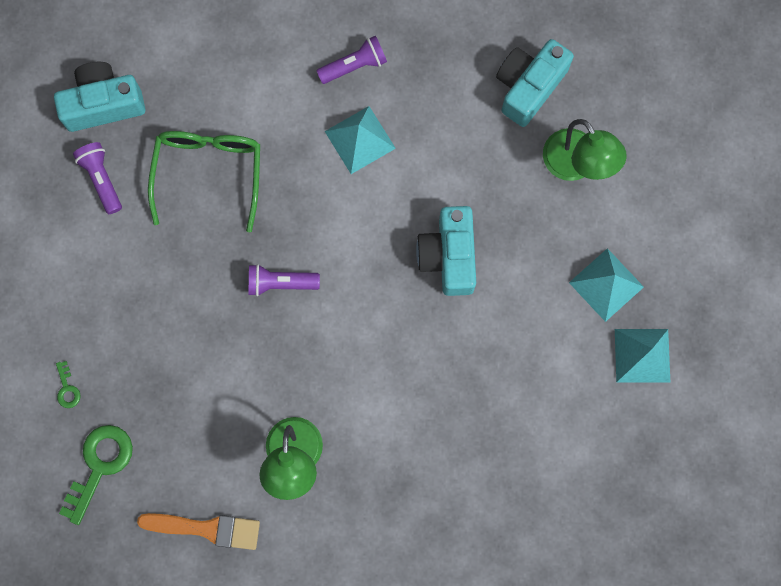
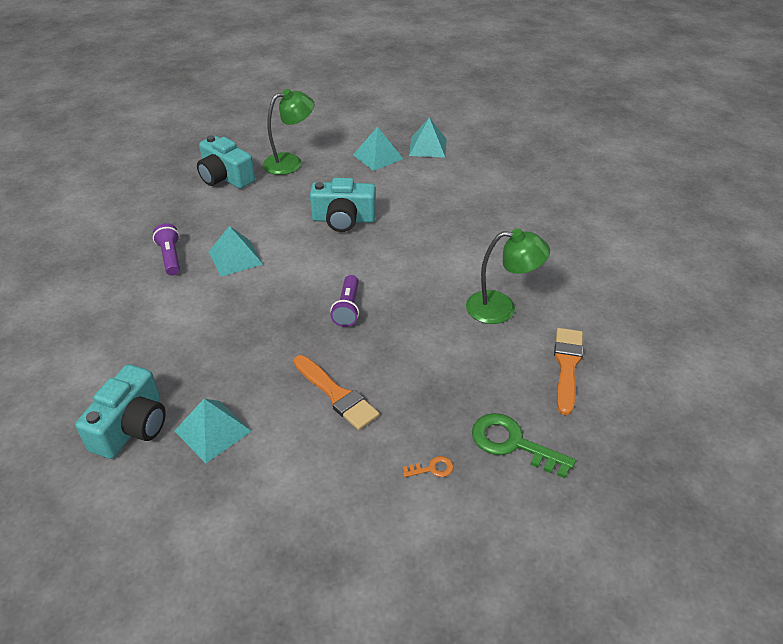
camera: 85 degrees left, 35 degrees down
(67, 389) = (432, 468): green key -> orange key
(102, 179) = (213, 431): purple flashlight -> turquoise pyramid
(103, 104) = (132, 426): turquoise camera -> turquoise camera turned 150 degrees counterclockwise
(152, 288) = (336, 395): none -> orange brush
(209, 172) = (233, 349): green glasses -> none

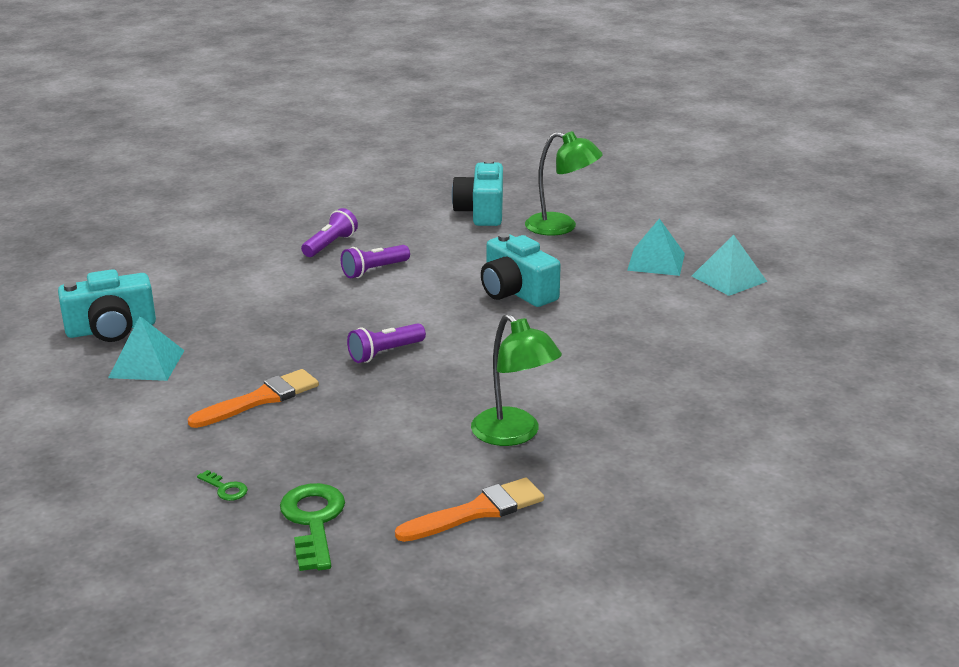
camera: 50 degrees right, 15 degrees down
(235, 257) = (374, 270): turquoise pyramid -> purple flashlight
(336, 395) = (260, 399): orange brush -> orange brush turned 135 degrees counterclockwise
(432, 468) = (225, 489): orange key -> green key

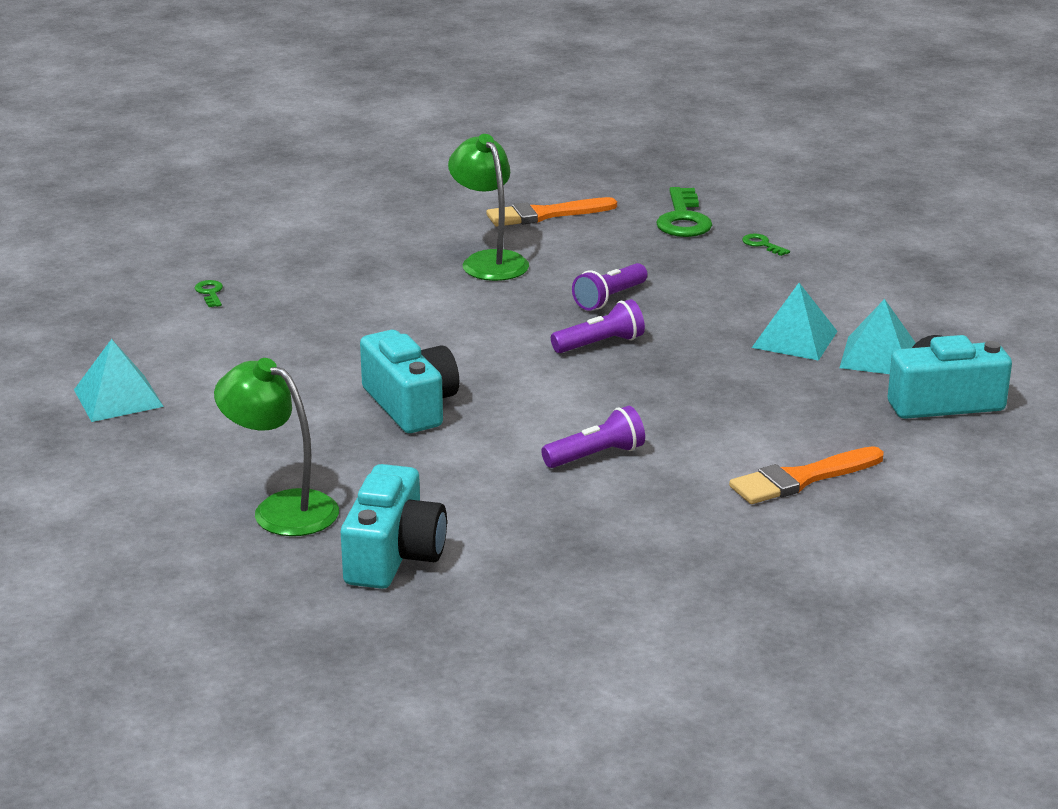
camera: 170 degrees left, 0 degrees up
(260, 399) = (740, 310): orange brush -> orange brush (801, 479)
(330, 245) = (658, 509): purple flashlight -> purple flashlight (609, 299)
(656, 261) = (190, 432): turquoise pyramid -> turquoise pyramid (794, 339)
(750, 371) = (210, 293): none -> green key

